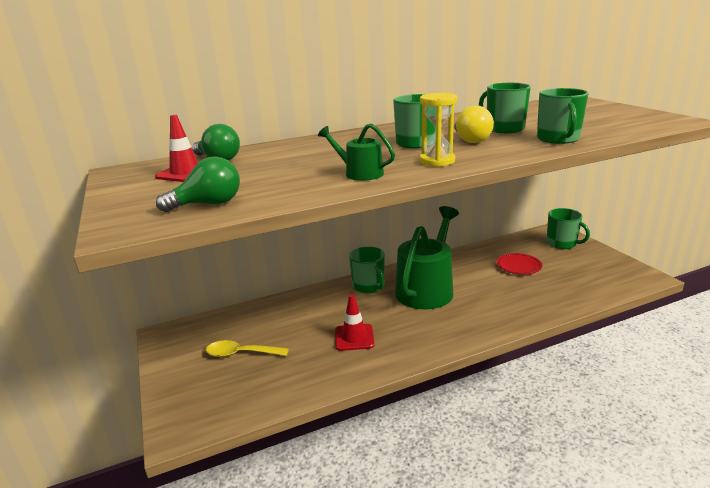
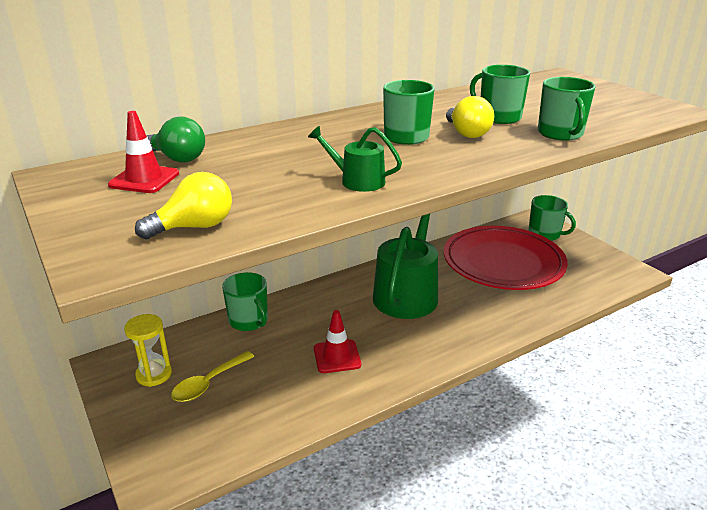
camera: 10 degrees left, 5 degrees up
(208, 204) = (194, 227): green light bulb -> yellow light bulb
(241, 354) = (208, 383): yellow spoon -> yellow spoon turned 45 degrees counterclockwise
(369, 286) = (341, 292): green mug -> green mug (249, 321)
(437, 161) = (439, 164): yellow hourglass -> yellow hourglass (154, 374)
(519, 266) = (503, 263): red plate -> red plate, size x2.49

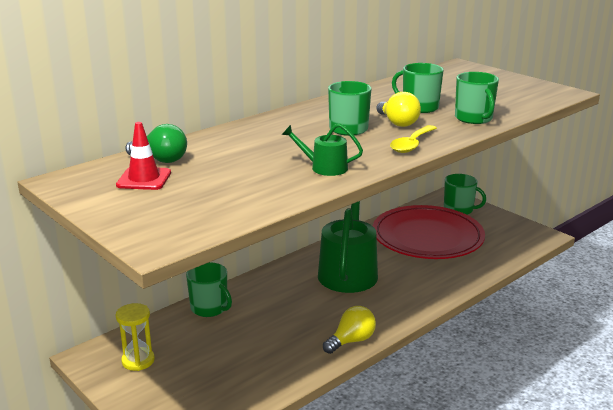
camera: 10 degrees left, 5 degrees down
(194, 227) = (212, 212): yellow light bulb -> yellow light bulb (351, 341)
(208, 383) = (192, 362): yellow spoon -> yellow spoon (412, 144)
(337, 356) = (301, 329): red traffic cone -> none

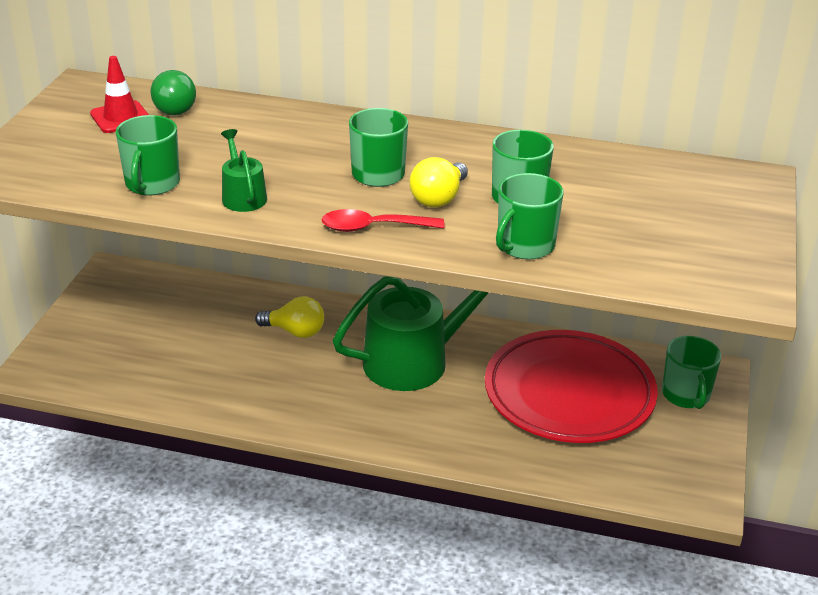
camera: 55 degrees right, 10 degrees up
(138, 361) = (127, 299): yellow hourglass -> none
(210, 308) = (249, 299): green mug -> green mug (152, 184)
(351, 341) = (272, 416): yellow light bulb -> yellow light bulb (295, 331)
(412, 144) = (373, 227): yellow spoon -> red spoon

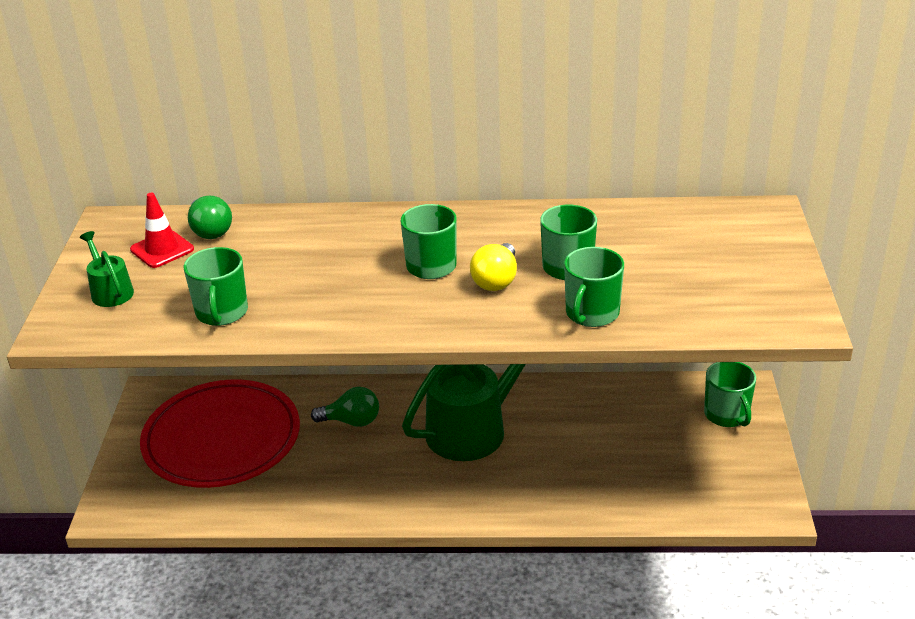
camera: 10 degrees left, 0 degrees up
(243, 196) = (314, 310): green watering can -> green watering can (110, 291)
(295, 331) = (351, 421): yellow light bulb -> green light bulb
(373, 227) = (448, 320): red spoon -> none
(569, 393) = (624, 433): red plate -> red plate (222, 440)

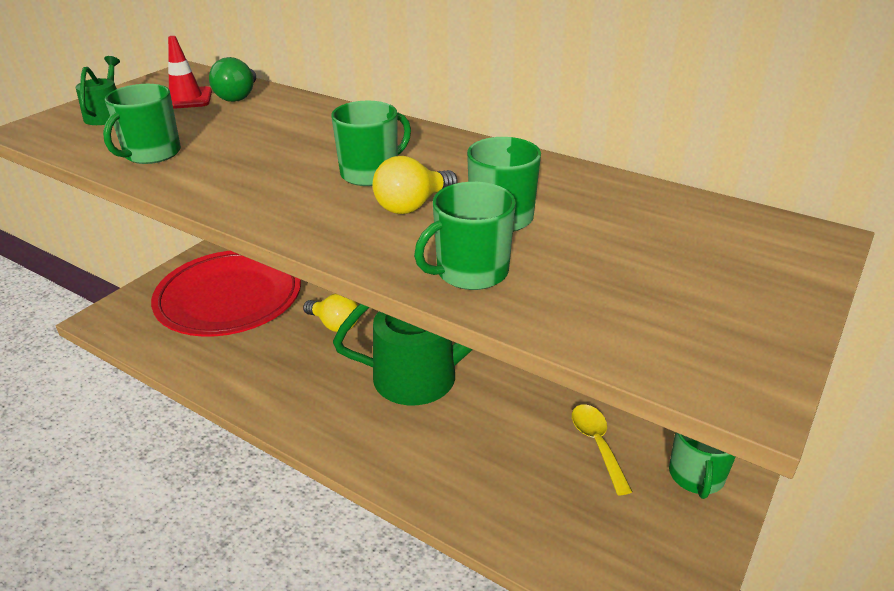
camera: 30 degrees right, 0 degrees up
(351, 421) = (335, 324): green light bulb -> yellow light bulb
(646, 423) = (597, 444): none -> yellow spoon

